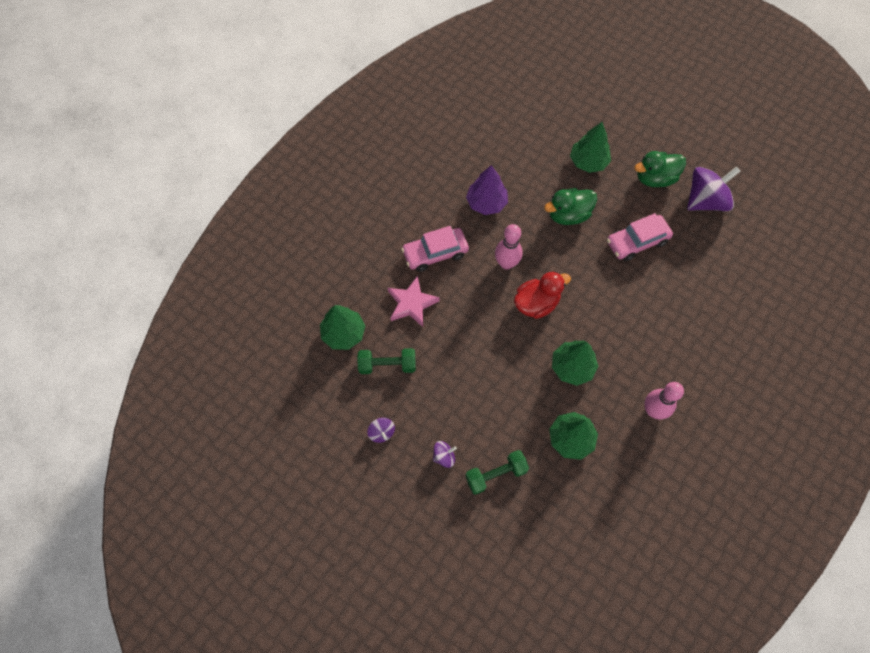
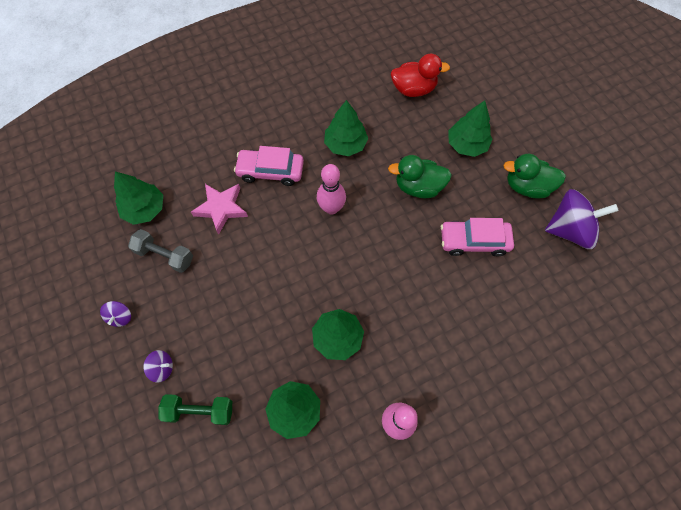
camera: 25 degrees right, 0 degrees up
(387, 365) = (165, 255): green dumbbell -> grey dumbbell
(486, 203) = (345, 144): purple tree -> green tree
(536, 303) = (338, 259): red duck -> red duck (413, 89)

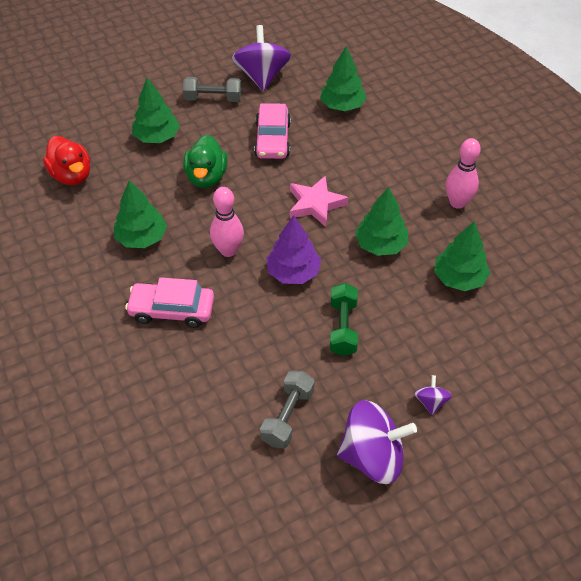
camera: 90 degrees left, 15 degrees down
(120, 317) = (372, 456): purple spinning top -> purple spinning top, size x2.20
(145, 209) = (218, 449): green tree -> green tree (342, 106)
(200, 411) = (472, 360): green dumbbell -> green dumbbell (343, 327)
(221, 208) = (222, 359): pink star -> pink star (315, 204)
(270, 171) = (172, 310): pink car -> pink car turned 90 degrees clockwise
(306, 260) = (293, 272): none -> purple tree
(413, 89) = (72, 175): red duck -> red duck turned 150 degrees clockwise
(527, 187) = (213, 99): green duck -> grey dumbbell

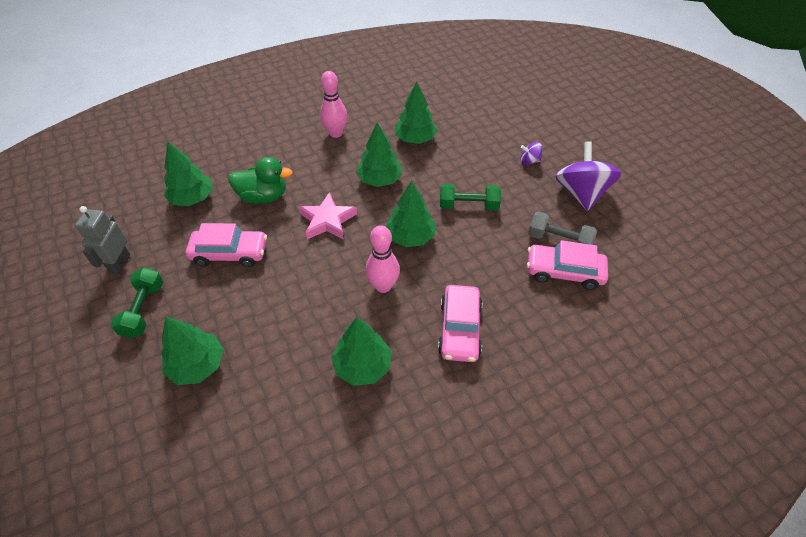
camera: 90 degrees left, 0 degrees up
(72, 175) = (248, 461): red duck -> none
(206, 177) = (276, 310): green duck -> green duck (263, 197)
(213, 99) = (143, 310): grey dumbbell -> green dumbbell
(239, 414) = (564, 272): none -> pink car
(262, 77) = (120, 264): purple spinning top -> grey robot
(293, 272) = (410, 237): purple tree -> green tree

